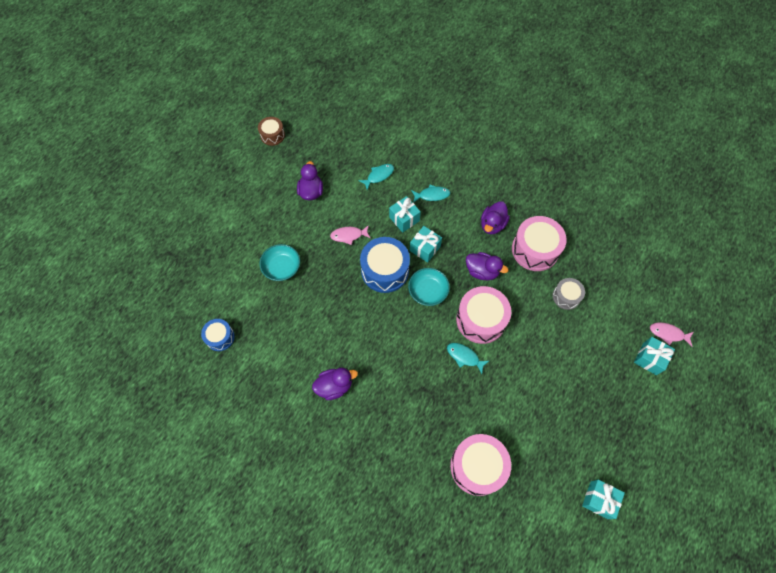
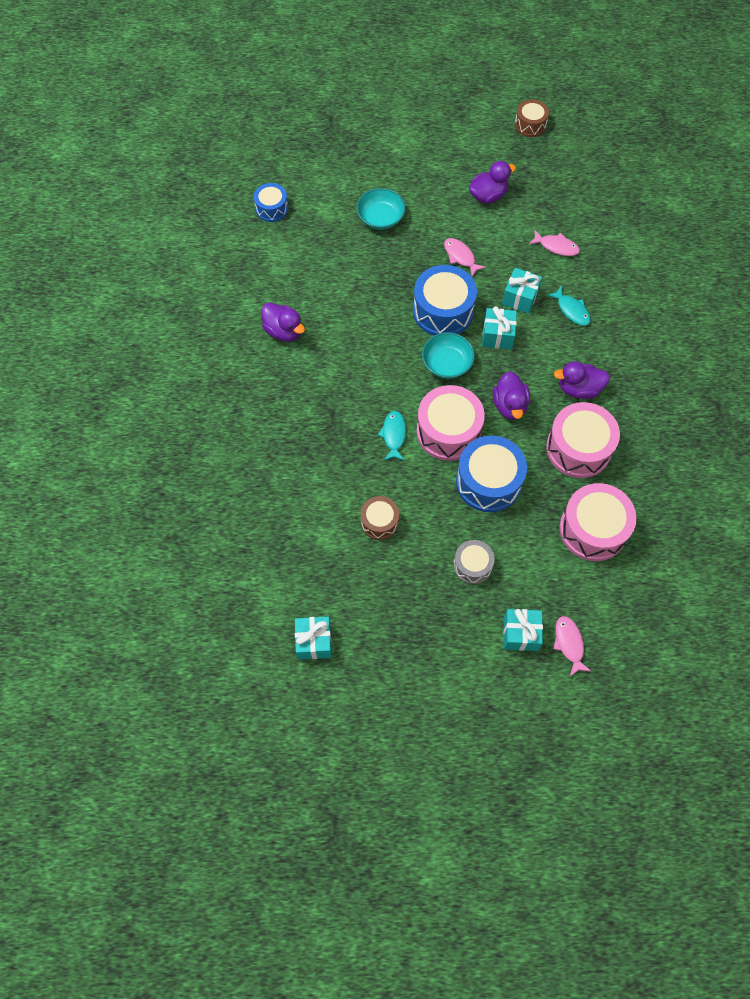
camera: 60 degrees right, 0 degrees up
(379, 176) = (556, 247): turquoise fish -> pink fish
(477, 466) = (279, 503): pink drum -> pink drum (593, 529)
(527, 403) = (379, 522): none -> brown drum
(531, 316) = (488, 482): none -> blue drum
(566, 296) = (539, 508): grey drum -> grey drum (472, 565)

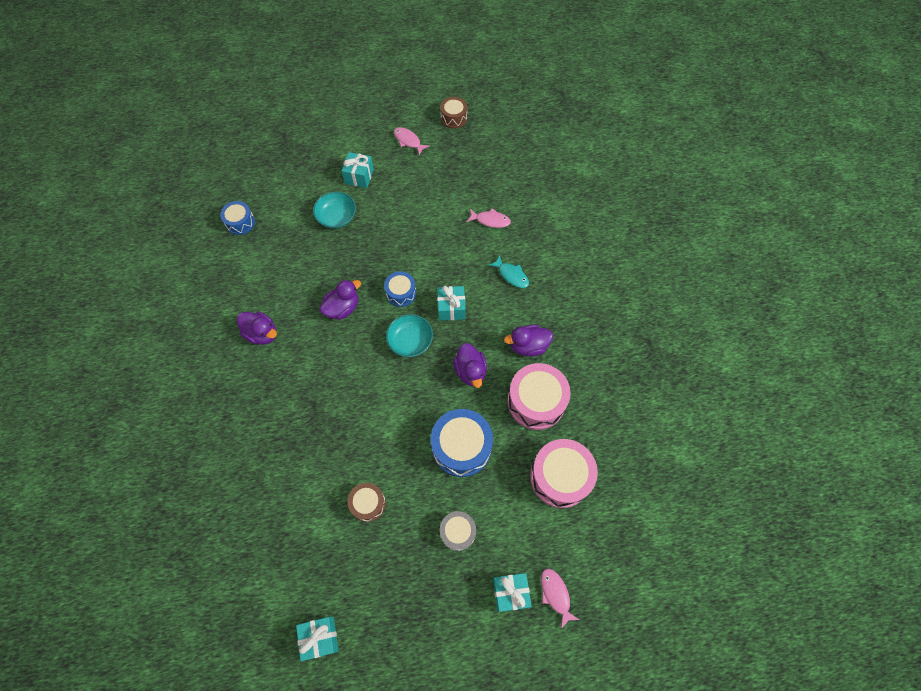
camera: 10 degrees left, 0 degrees up
(394, 435) = (371, 416): turquoise fish -> none
(443, 311) = (401, 293): blue drum -> blue drum, size x0.57
(448, 431) = (419, 405): pink drum -> none
(460, 256) = (410, 241): pink fish -> pink fish (408, 141)
(488, 196) = (426, 184): purple duck -> purple duck (342, 308)
(520, 298) = (466, 271): turquoise gift -> turquoise gift (359, 176)

